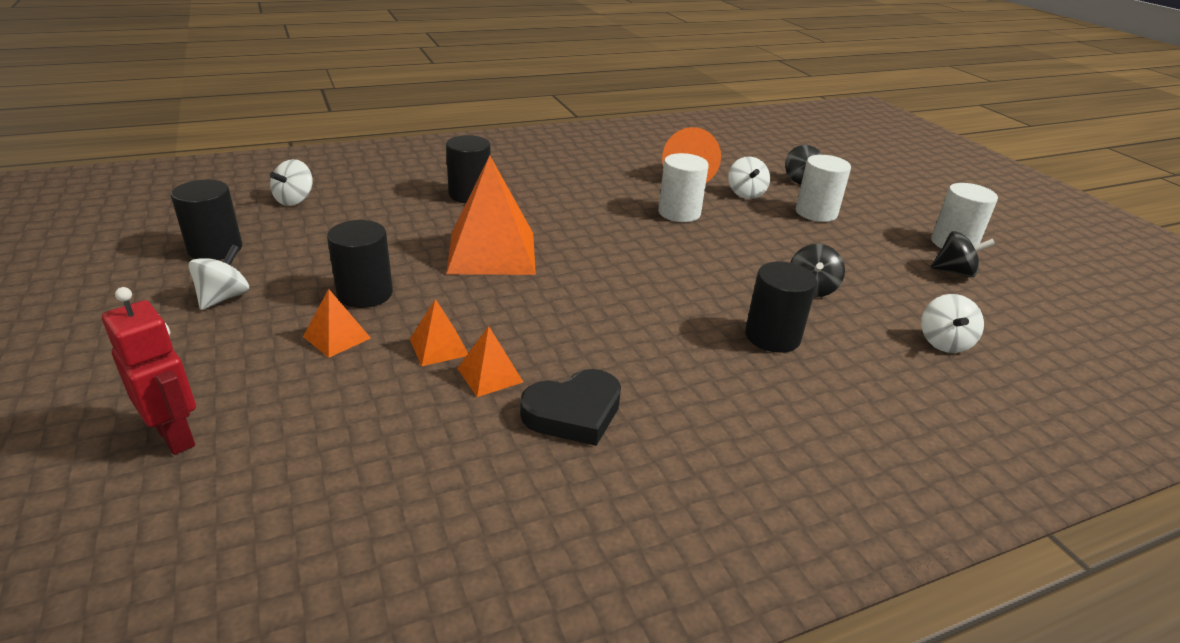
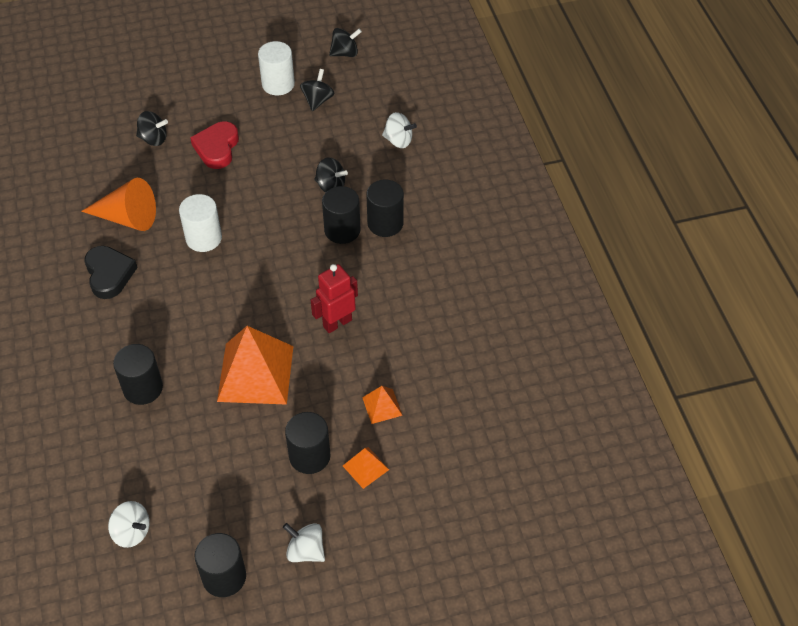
camera: 80 degrees left, 20 degrees up
(176, 436) = (462, 539): red robot -> red robot (337, 323)
(490, 375) = (414, 378): orange pyramid -> none
(573, 413) = (453, 337): black heart -> black heart (109, 274)
(739, 301) = (342, 230): none -> black cylinder
(745, 194) = (174, 184): white spinning top -> none
(816, 213) = (217, 148): white cylinder -> red heart
(1066, 289) = (345, 53): none -> black spinning top

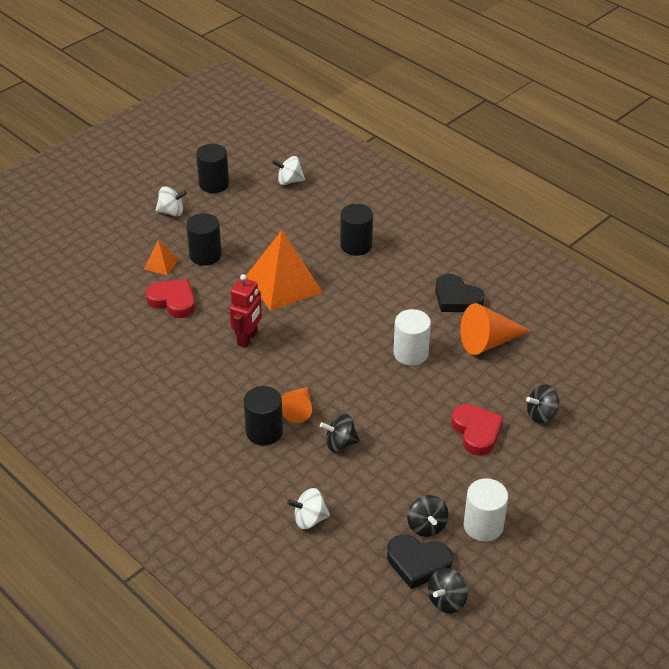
camera: 150 degrees right, 10 degrees down
(342, 230) = (298, 409): black cylinder -> orange cone
(345, 81) = (418, 563): none -> black heart
(382, 406) = (173, 301): orange pyramid -> red heart

